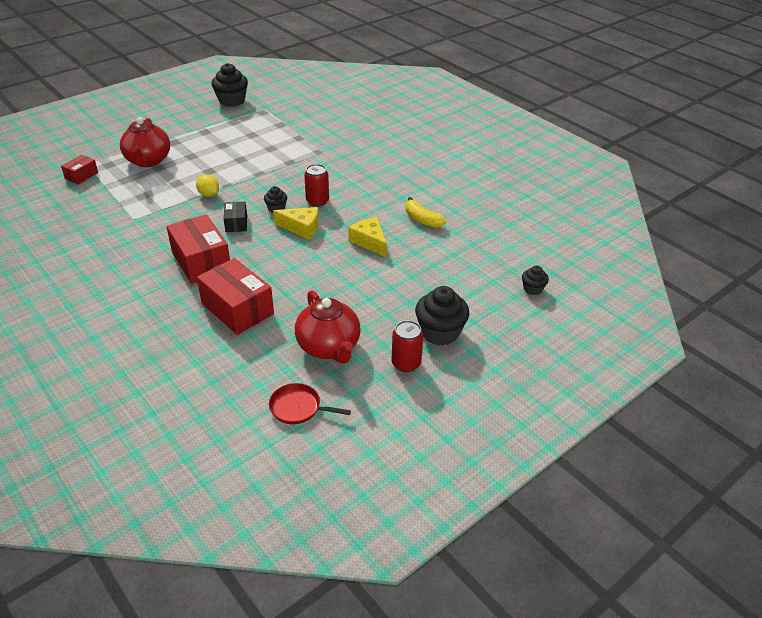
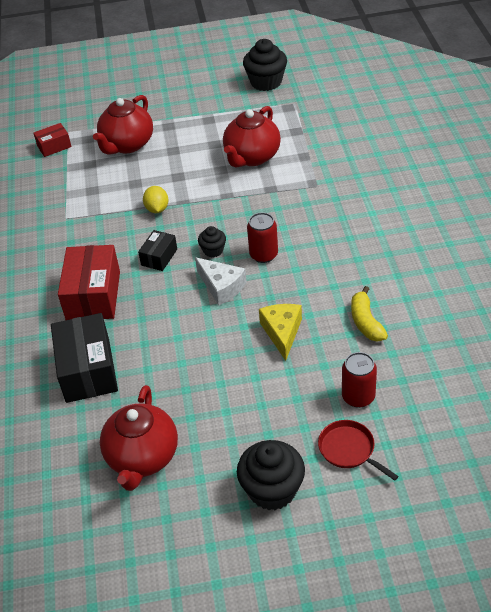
camera: 35 degrees right, 5 degrees up
(237, 309) = (88, 370): red box -> black box
(259, 147) = (252, 157): none -> red teapot
(298, 408) = (62, 519): red pan -> red pan (349, 449)
(301, 228) = (221, 287): yellow cheese -> white cheese
(406, 363) = (206, 514): red can -> red can (358, 397)
(532, 289) = (428, 475): black cupcake -> none

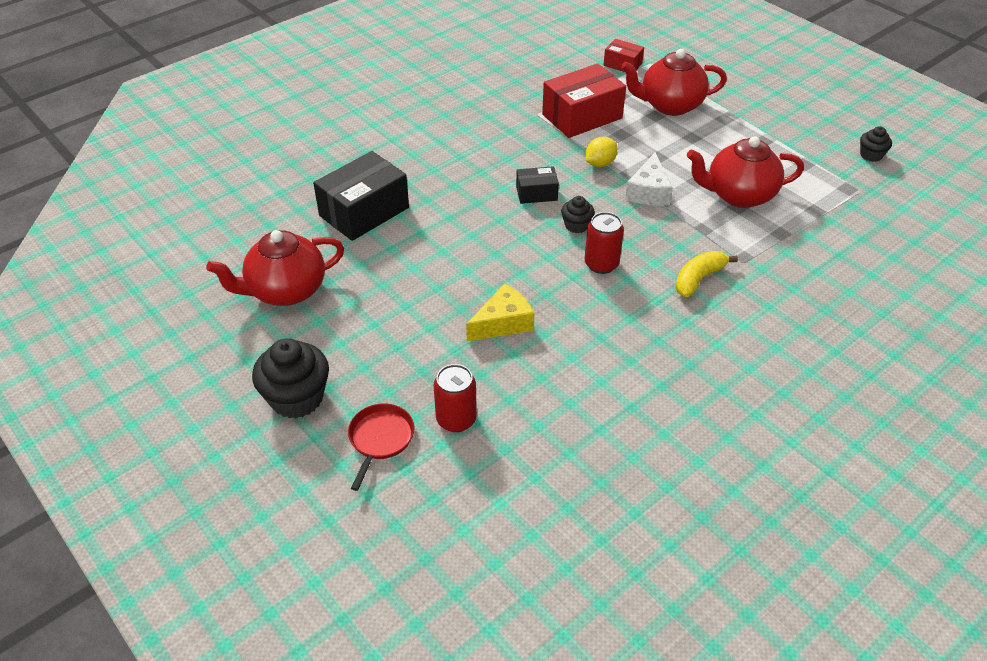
camera: 55 degrees right, 0 degrees up
(93, 295) = (454, 174): red box -> red box (582, 116)
(221, 287) = (531, 252): white cheese -> white cheese (648, 191)
(266, 82) = (871, 155): black cupcake -> black cupcake, size x0.53
(366, 322) = (568, 385): yellow banana -> yellow banana (698, 279)

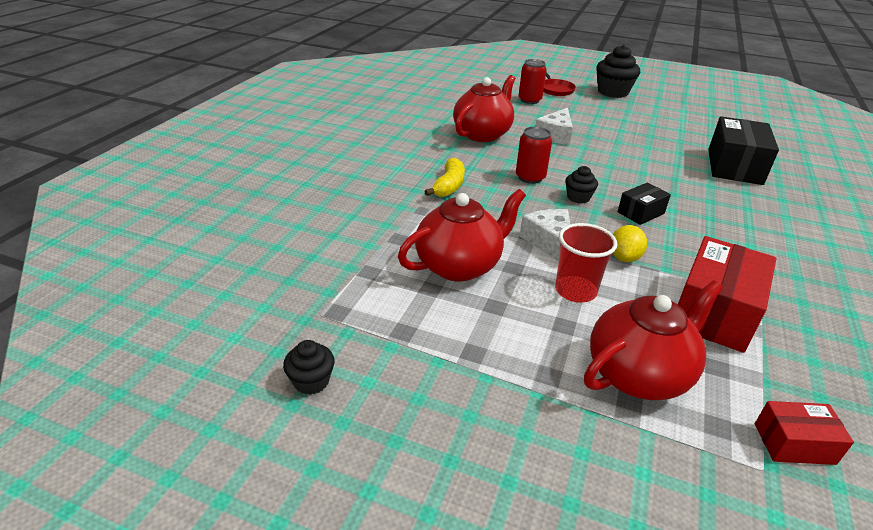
camera: 150 degrees right, 10 degrees down
(286, 291) = (694, 121): red teapot -> red teapot (482, 134)
(503, 323) = (555, 135): yellow cheese -> white cheese
(663, 153) = (575, 291): none -> red cup

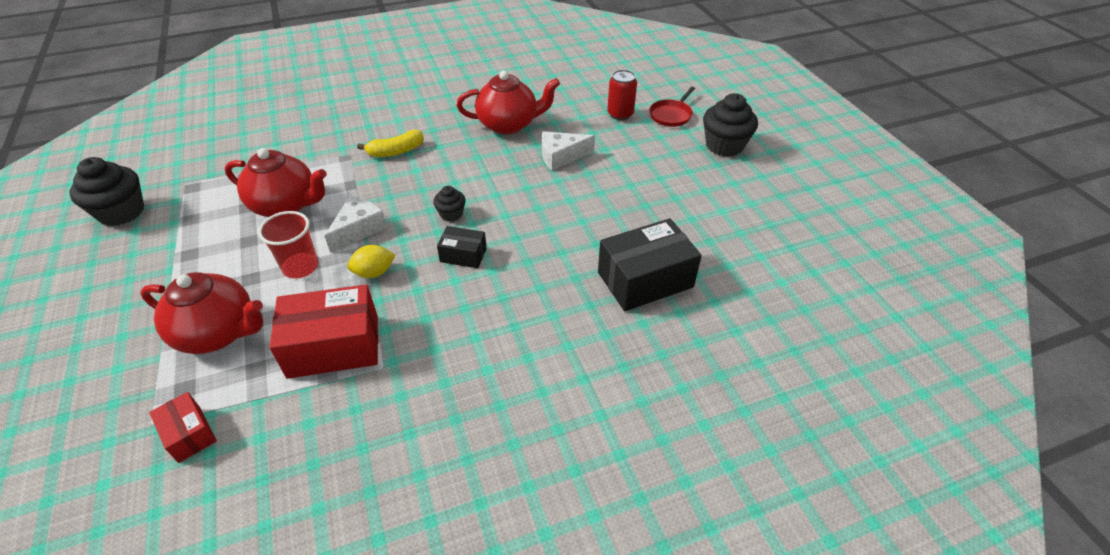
camera: 50 degrees right, 10 degrees up
(311, 381) = (121, 212): black cupcake -> black cupcake, size x1.88
(530, 177) = (457, 178): red can -> none

